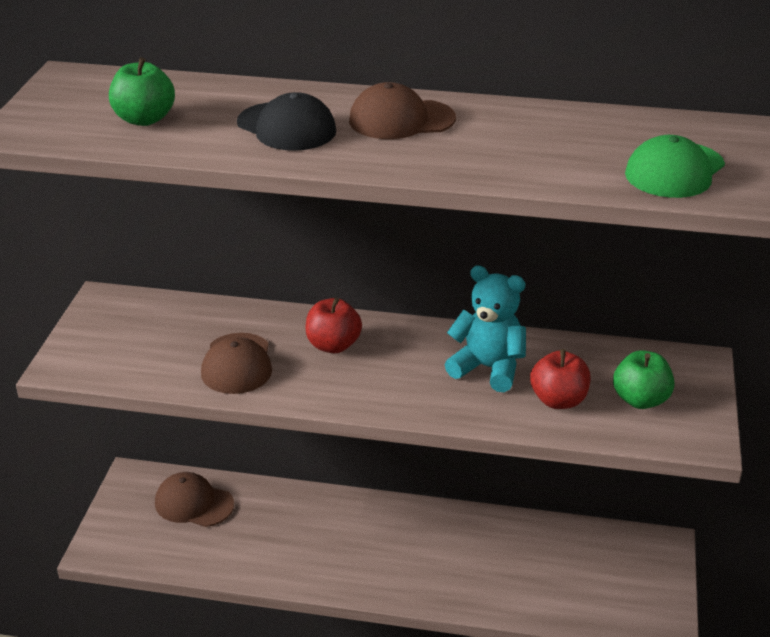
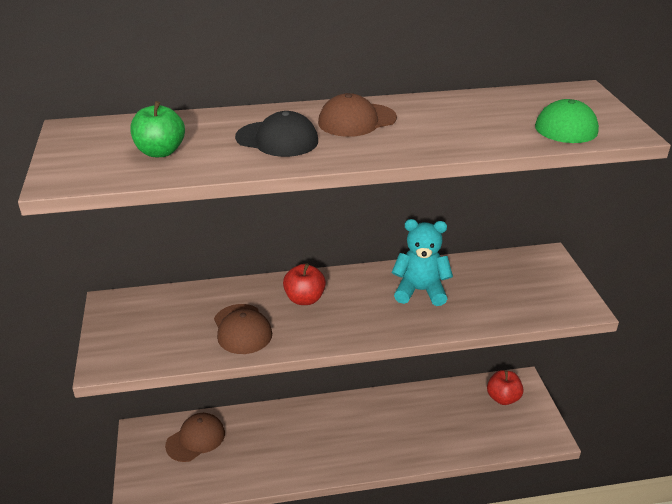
camera: 20 degrees left, 0 degrees up
(194, 503) = (196, 439): brown cap -> brown cap turned 135 degrees clockwise
(558, 400) = (479, 302): red apple -> red apple (503, 398)
(640, 400) = (529, 290): green apple -> none

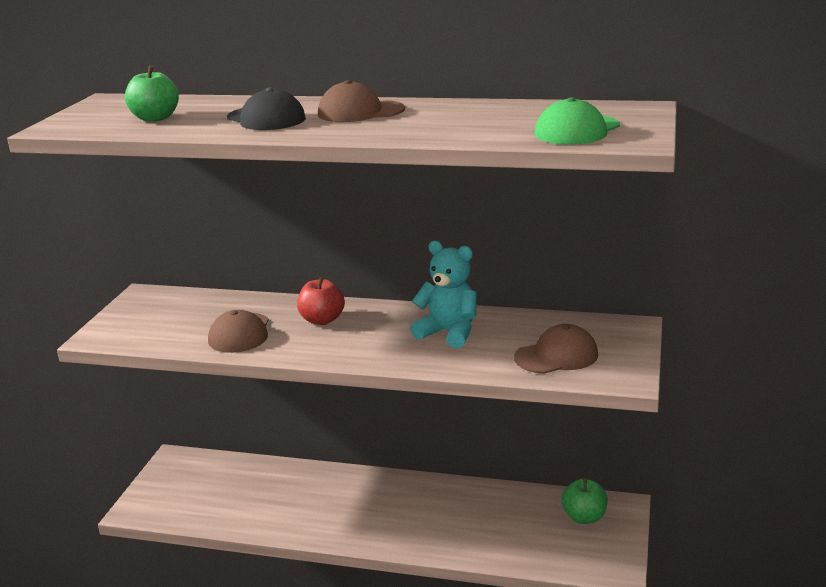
camera: 25 degrees right, 10 degrees down
(196, 439) = (220, 477): brown cap -> brown cap (556, 356)
(503, 398) = (584, 517): red apple -> green apple

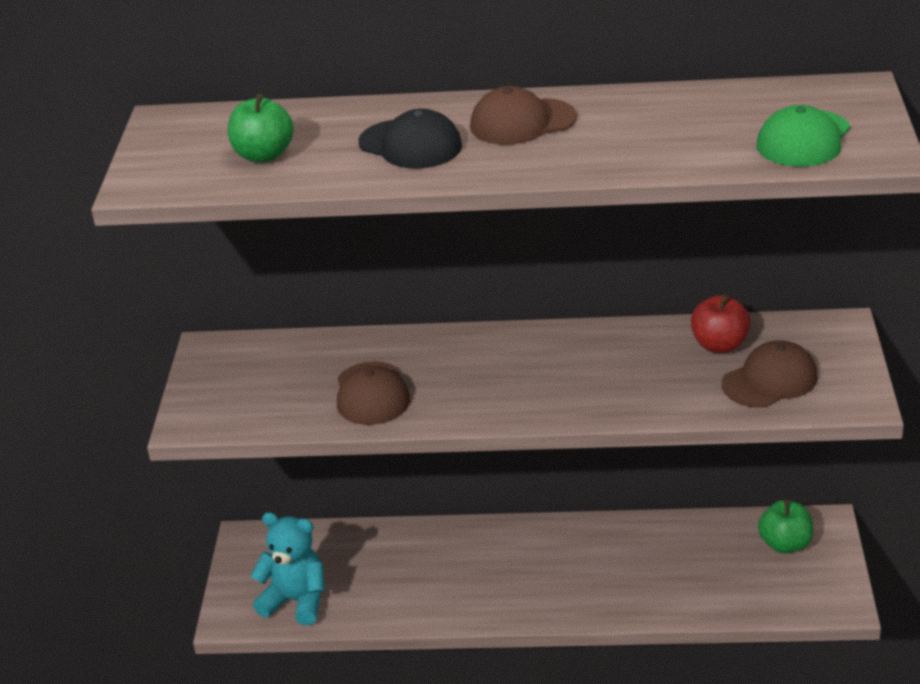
camera: 10 degrees left, 10 degrees up
(322, 320) = (465, 361): red apple -> red apple (719, 345)
(449, 333) = (630, 362): turquoise teddy bear -> turquoise teddy bear (296, 601)

